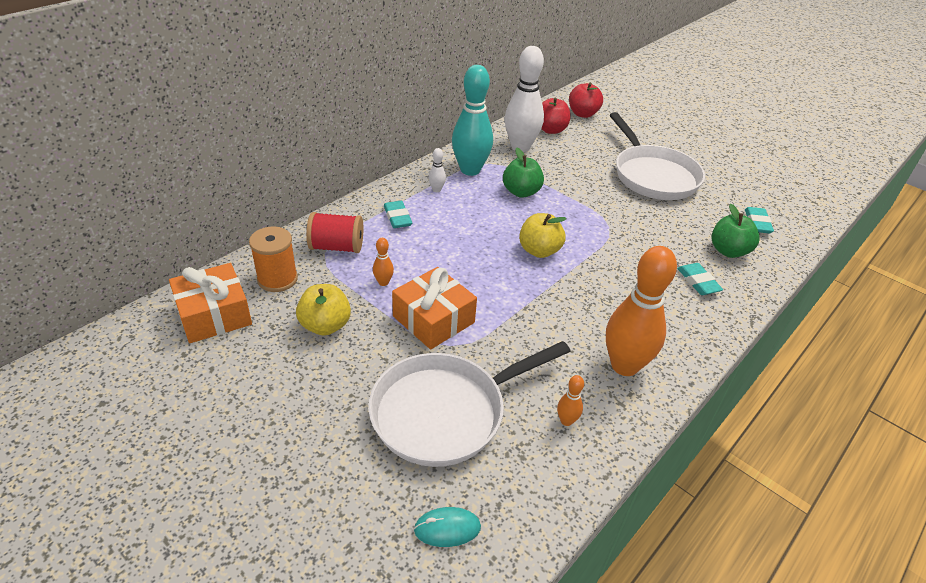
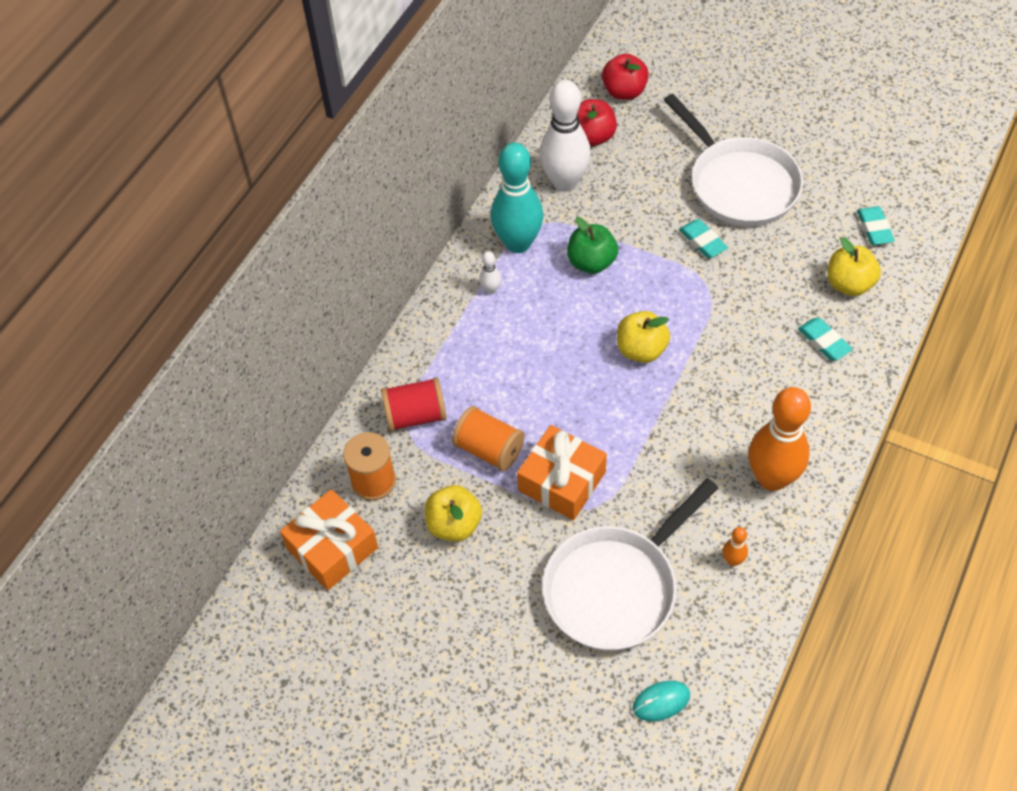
camera: 10 degrees left, 15 degrees up
(383, 282) = (489, 449): orange bowling pin -> orange spool
(397, 217) = (464, 349): turquoise eraser -> turquoise eraser (702, 241)
(728, 251) = (849, 284): green apple -> yellow apple

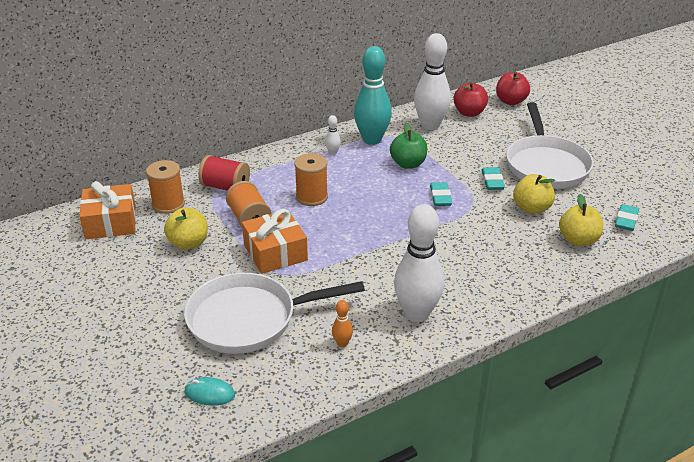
camera: 30 degrees right, 20 degrees down
(528, 375) = (311, 197): none -> orange spool
(641, 350) = (396, 214): yellow apple -> yellow apple (531, 208)
(772, 478) = (416, 314): orange bowling pin -> white bowling pin
(824, 342) = (529, 261): turquoise eraser -> turquoise eraser (440, 197)

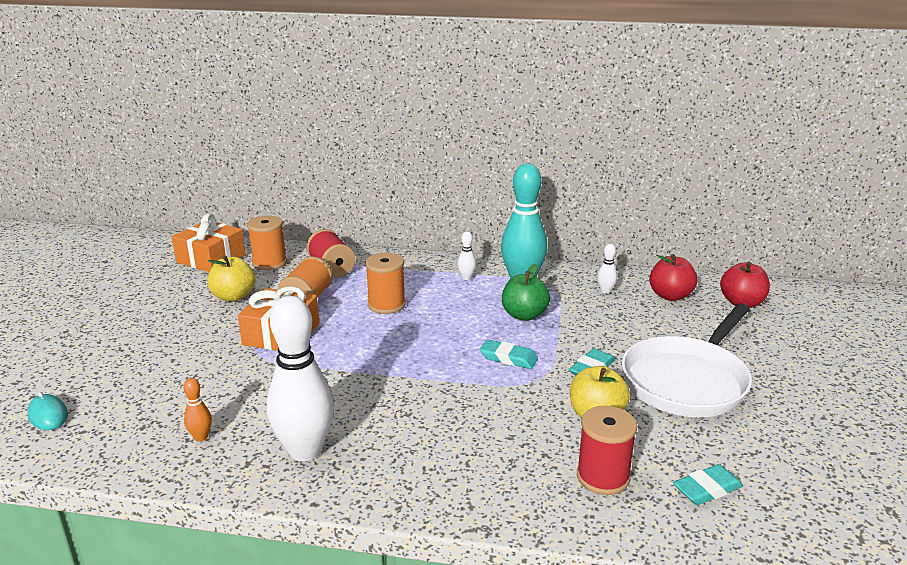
camera: 40 degrees right, 10 degrees down
(249, 319) = (172, 375): white pan -> none
(430, 125) = (605, 291): white bowling pin -> white bowling pin, size x0.41
(440, 197) = (508, 358): turquoise eraser -> turquoise eraser turned 75 degrees clockwise
(578, 240) = (603, 477): yellow apple -> red spool

